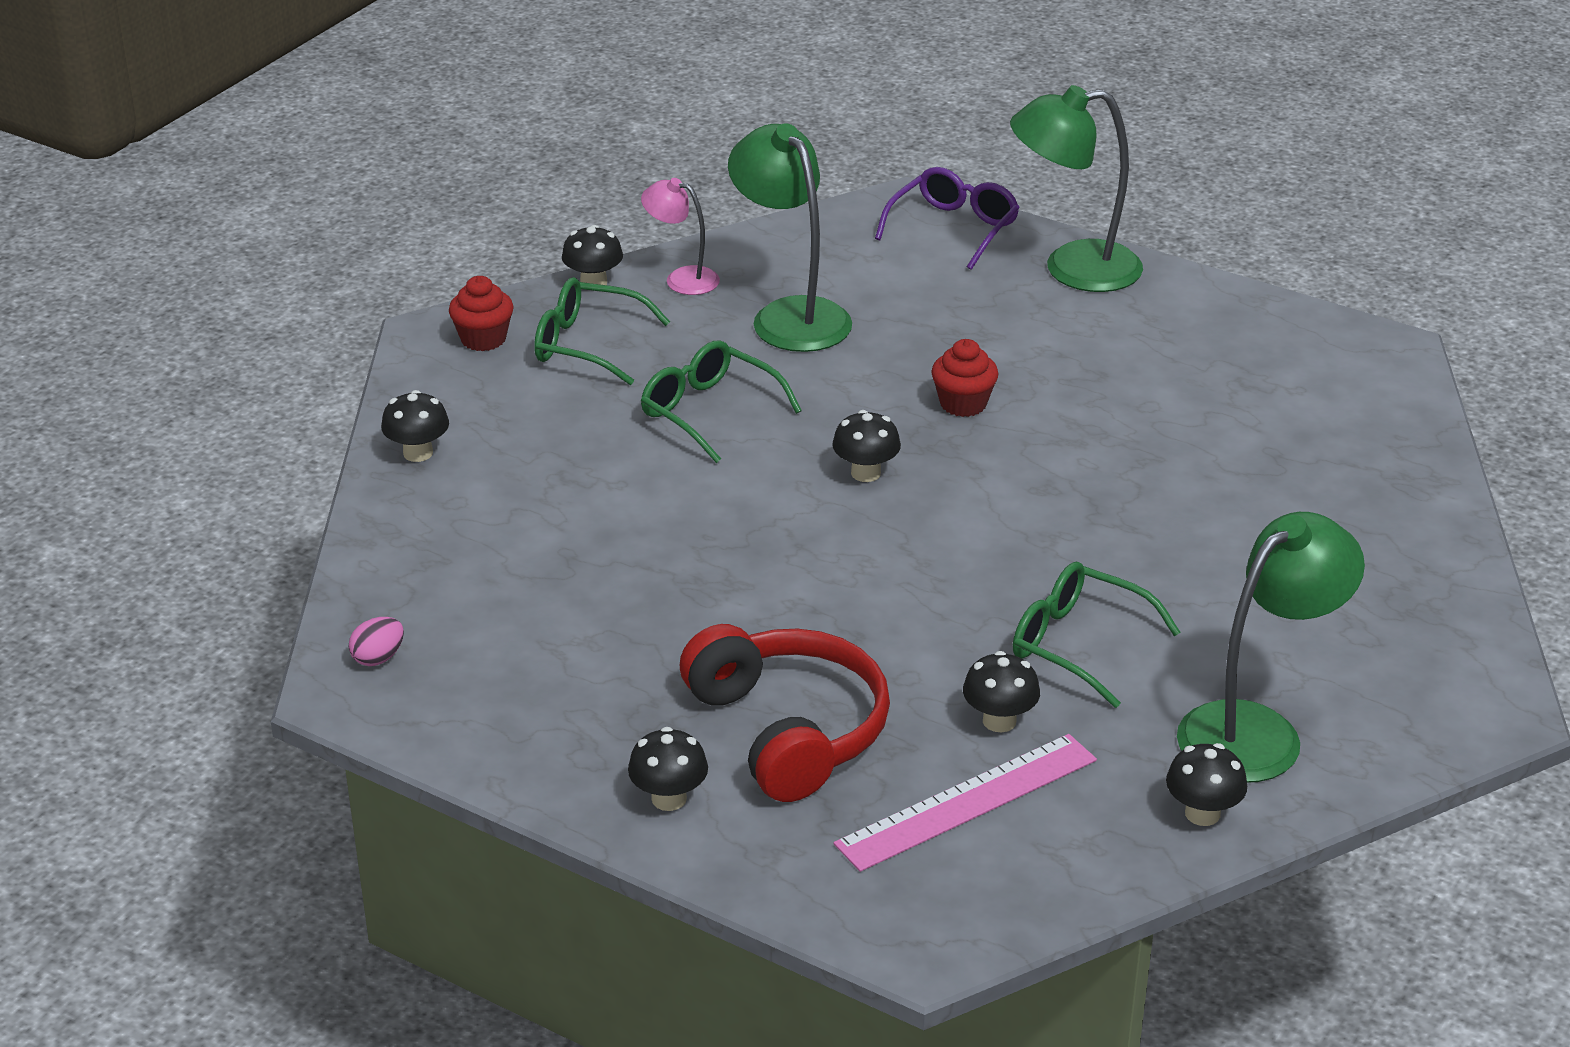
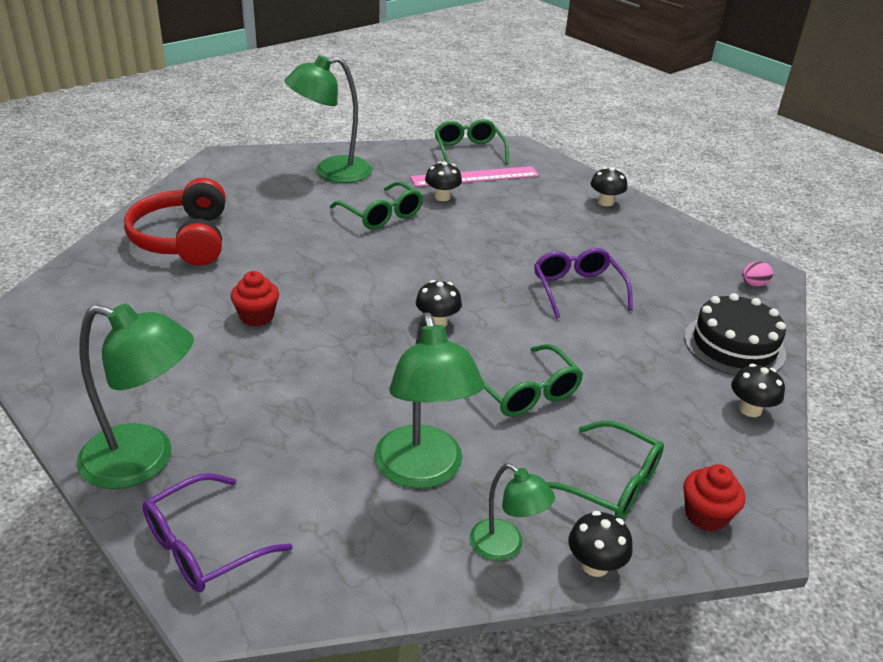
camera: 165 degrees left, 0 degrees up
(428, 536) = (734, 345): none -> black cake
(679, 575) = (577, 289): none -> purple glasses
(682, 279) = (505, 547): pink lamp -> green lamp
(789, 730) = (542, 213): red headphones -> red headphones (183, 239)
(963, 404) = (340, 355): red cupcake -> red cupcake (257, 316)
(1027, 890) = (468, 151): none -> green glasses
(1202, 813) = (381, 155): black mushroom -> none

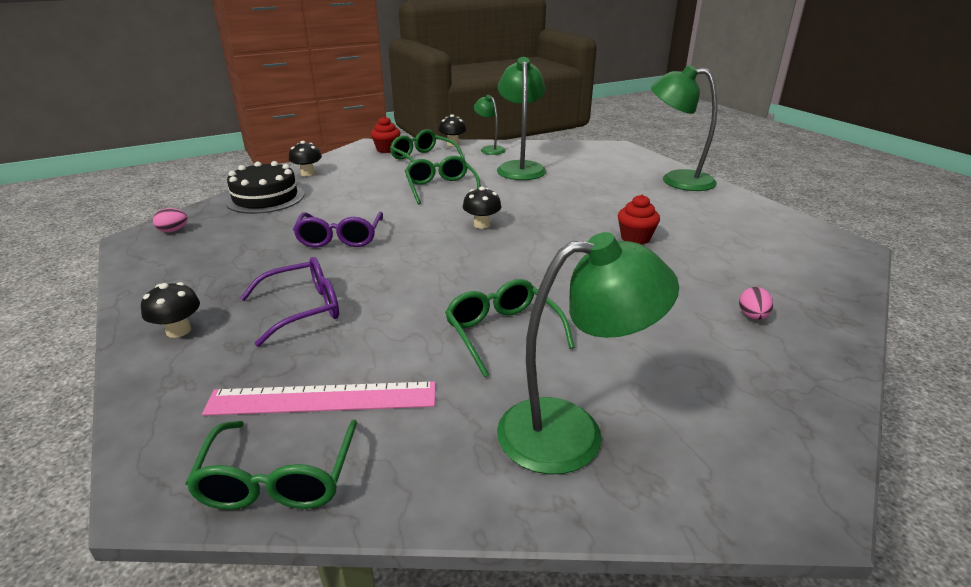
camera: 165 degrees left, 5 degrees down
(183, 239) = (752, 316): red headphones -> pink egg
(203, 546) = (630, 157): purple glasses -> purple glasses (303, 309)
(442, 197) = (404, 358): black mushroom -> none

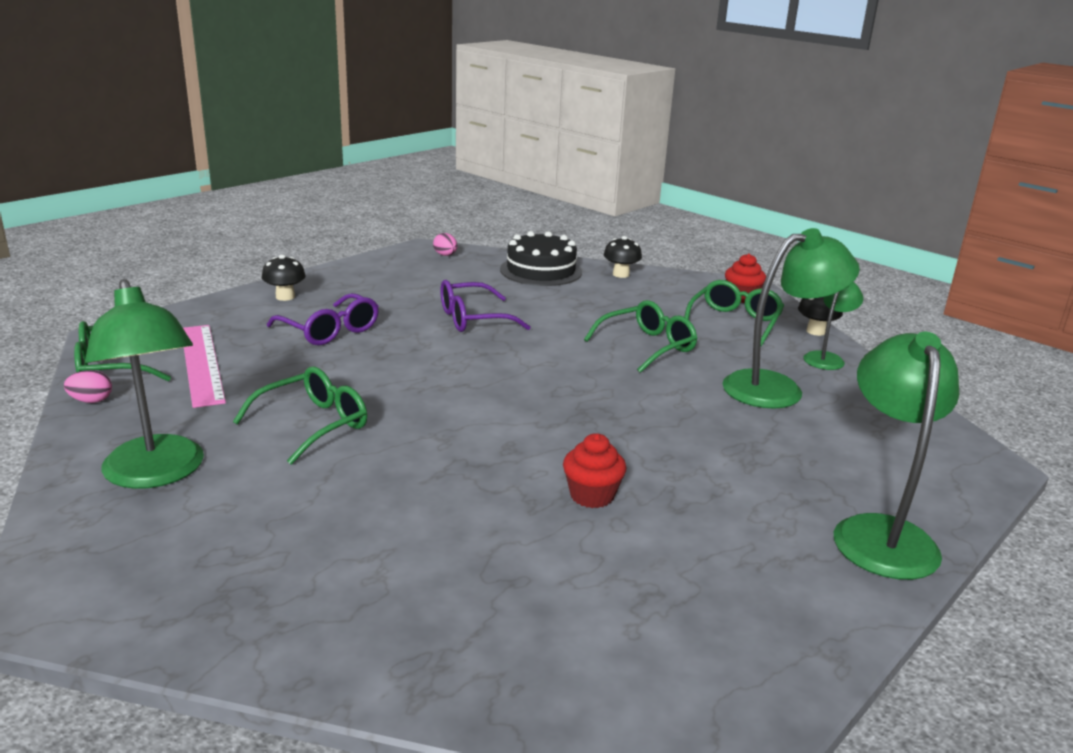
camera: 70 degrees right, 5 degrees down
(482, 225) = (557, 384): black mushroom -> none
(752, 316) = (398, 596): pink egg -> pink egg (91, 401)

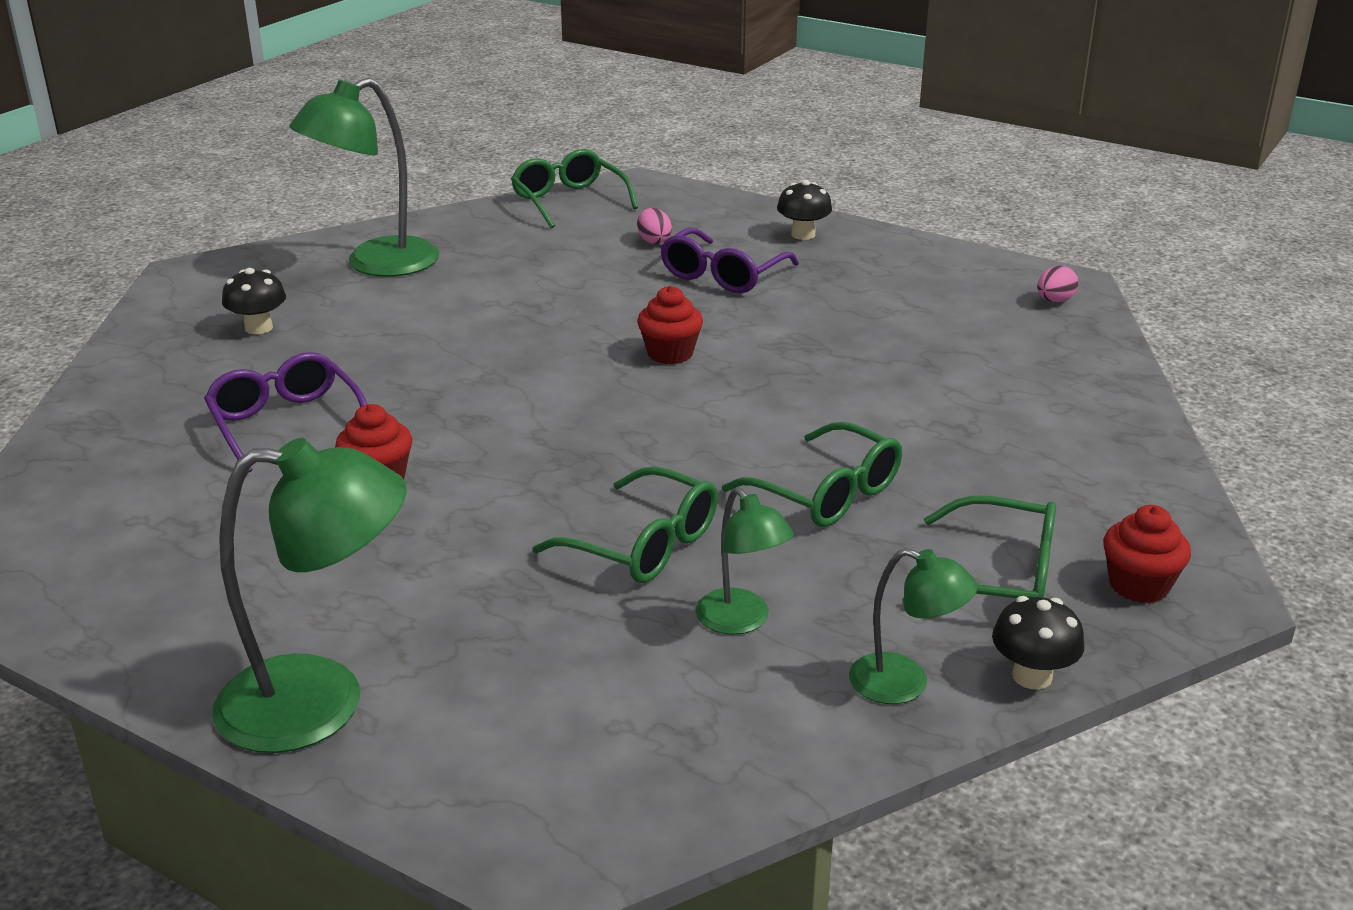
camera: 80 degrees right, 5 degrees up
(91, 401) = (498, 210): pink egg -> pink egg (654, 241)
(201, 363) = (598, 233): pink ruler -> none
(313, 424) = (489, 309): green glasses -> green glasses (644, 545)
(445, 364) = (670, 353): none -> red cupcake
(472, 319) = (825, 351): purple glasses -> purple glasses (286, 423)
(541, 270) = (1069, 379): black cake -> none
(621, 274) = (1128, 451): black mushroom -> black mushroom (259, 328)
(777, 388) = (741, 621): green lamp -> green lamp, size x0.55

